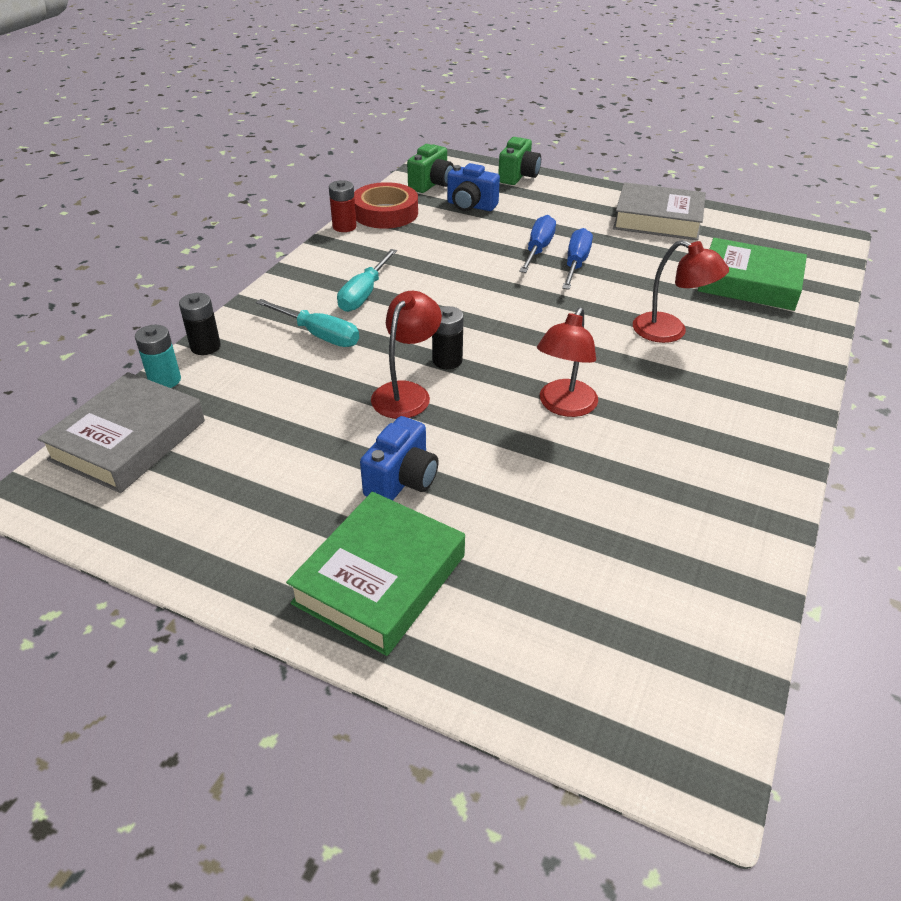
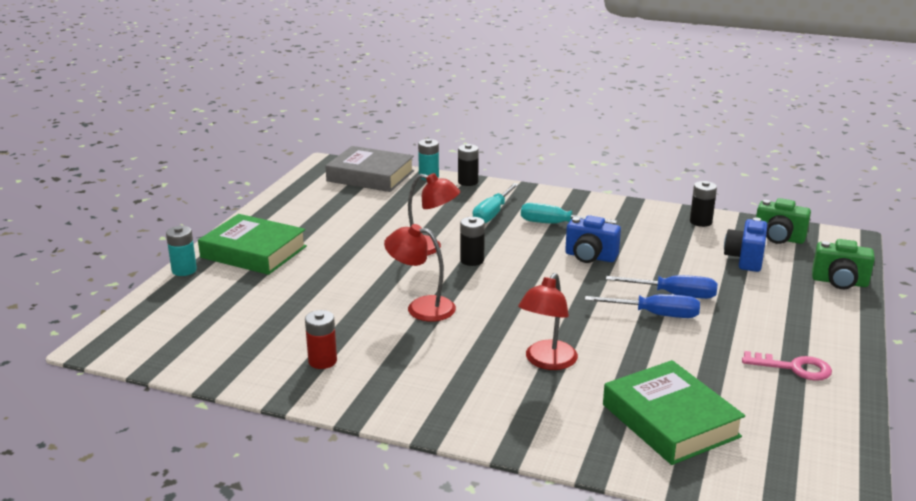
camera: 85 degrees right, 15 degrees down
(344, 227) = (662, 208): red battery -> red battery (322, 361)
(385, 213) = (700, 222): red tape -> black battery
(402, 480) = (336, 252): blue camera -> blue camera (590, 257)
(434, 675) = (184, 270): none -> turquoise battery
(658, 219) = (794, 368): grey book -> pink key
(749, 283) = (670, 420): green book -> green book turned 45 degrees counterclockwise

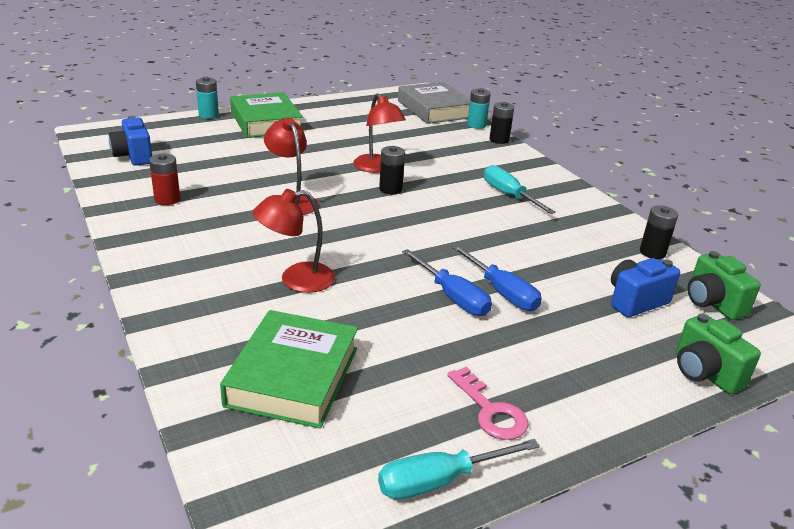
camera: 40 degrees right, 5 degrees up
(492, 214) = (472, 167): turquoise screwdriver -> turquoise screwdriver (439, 481)
(590, 257) = (488, 230): blue camera -> blue camera (134, 156)

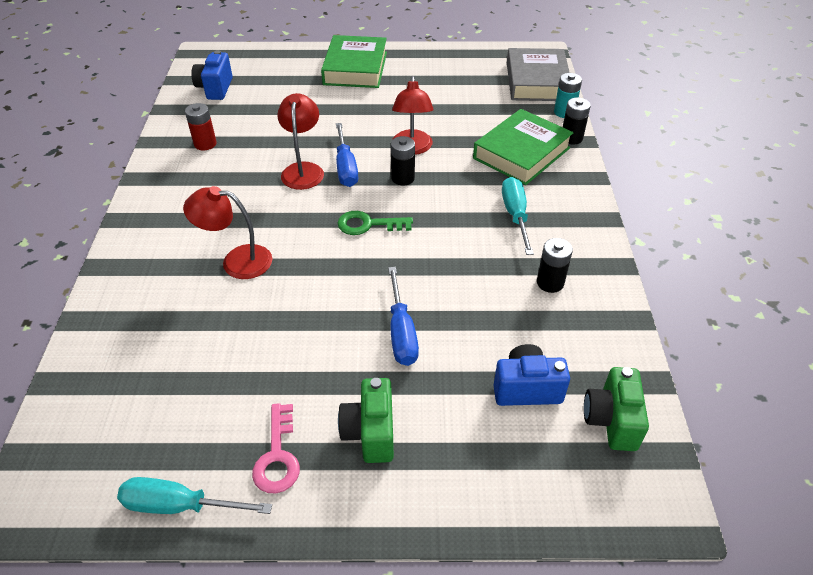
camera: 30 degrees right, 15 degrees up
(208, 115) = (312, 50): turquoise battery -> none
(293, 376) = (156, 359): green book -> green book (521, 153)
(394, 226) = (368, 224): none -> green key
(453, 297) = (351, 323): blue screwdriver -> blue screwdriver (346, 168)
(652, 252) = (606, 334): black battery -> black battery (550, 283)
(704, 373) = (516, 499): green camera -> green camera (370, 432)

